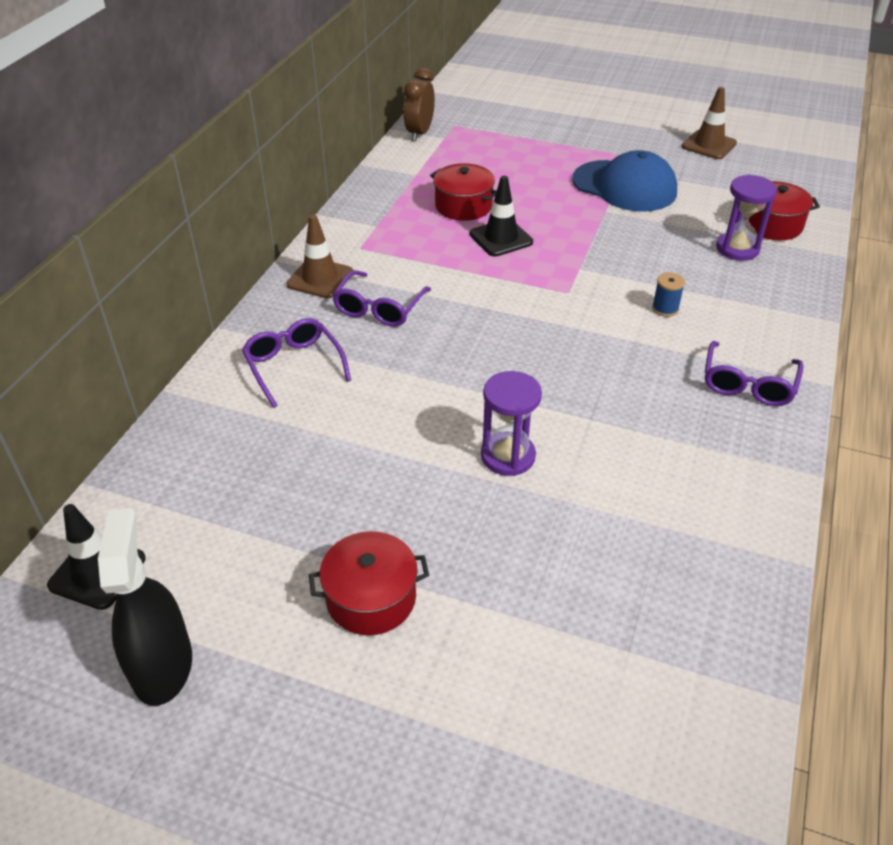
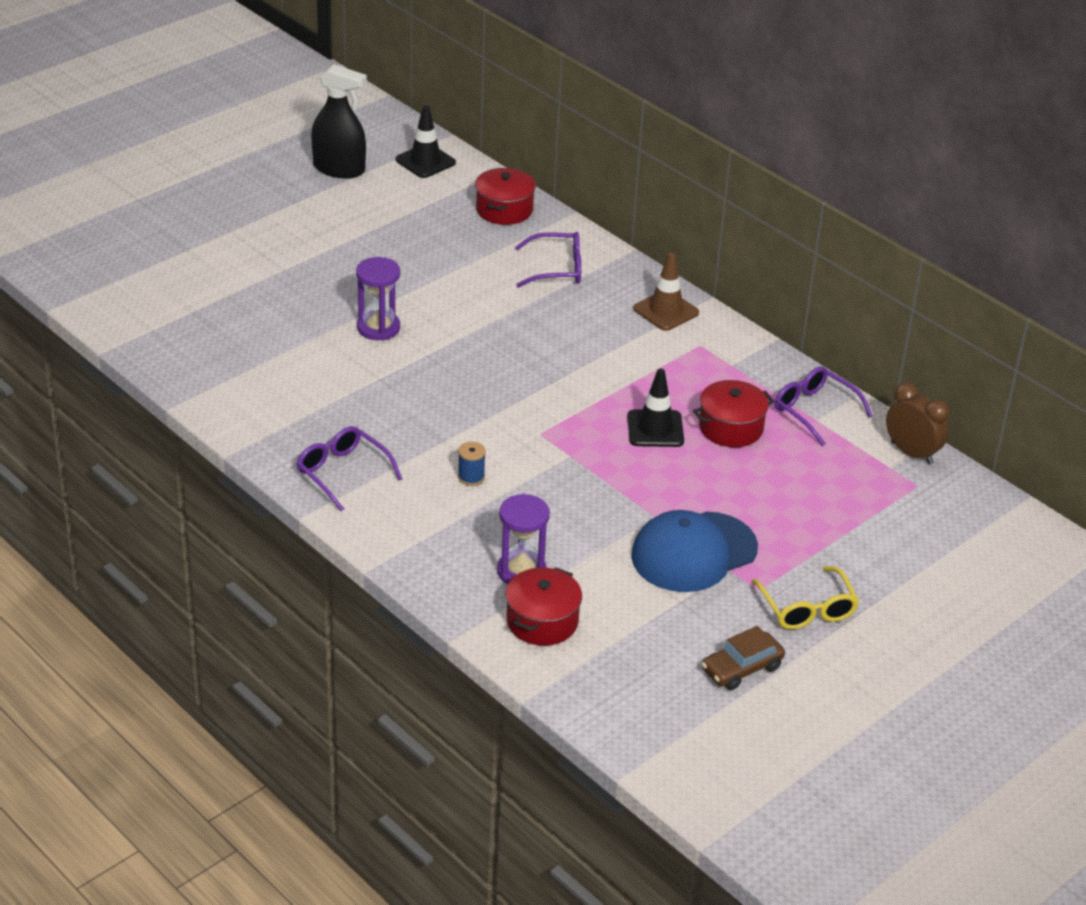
camera: 115 degrees right, 5 degrees down
(371, 598) = (316, 240): red pot -> red pot (504, 210)
(379, 308) = (598, 327): purple glasses -> purple glasses (814, 411)
(626, 136) = (807, 608): none -> yellow glasses
(709, 145) = (741, 668): brown traffic cone -> brown car

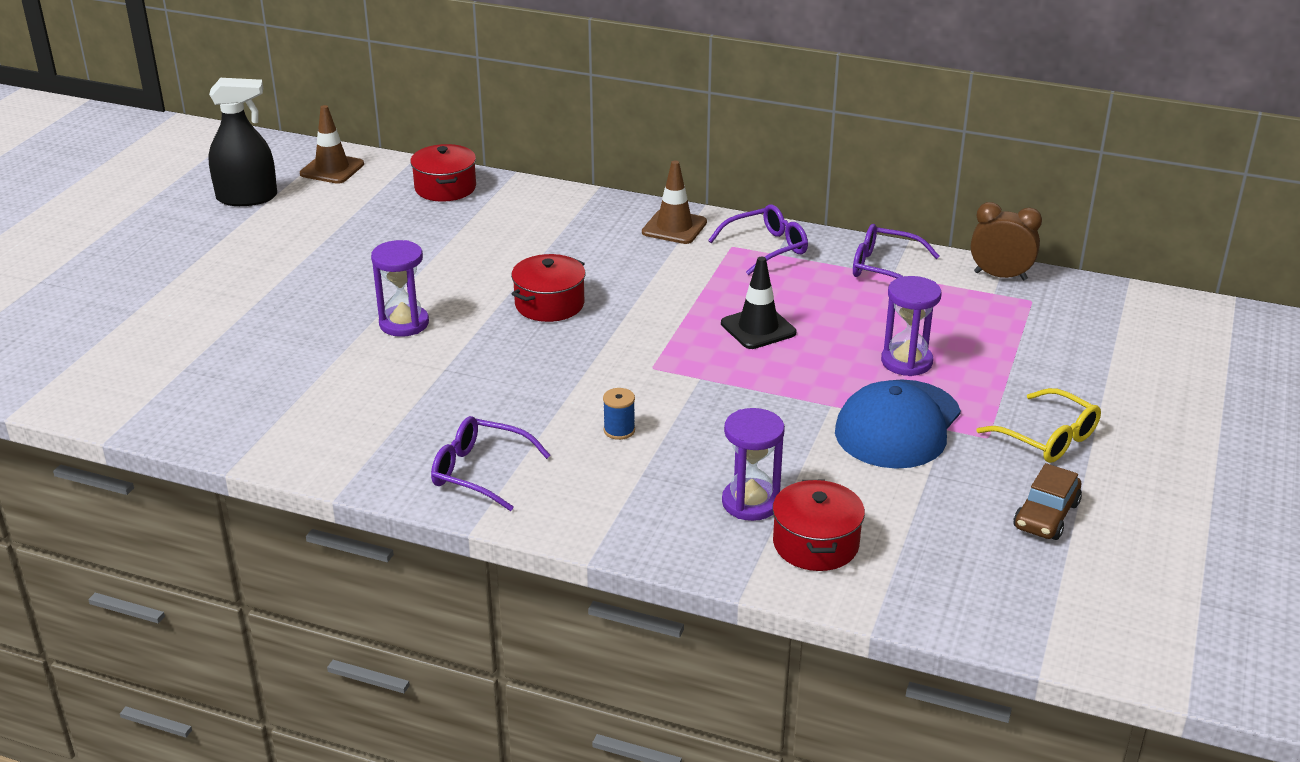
camera: 25 degrees left, 5 degrees down
(425, 161) = (332, 169): black traffic cone -> brown traffic cone
(557, 269) = (540, 222): purple glasses -> purple glasses (766, 248)
(731, 428) = (825, 305): red pot -> red pot (549, 304)
(752, 502) = (906, 362): none -> purple hourglass

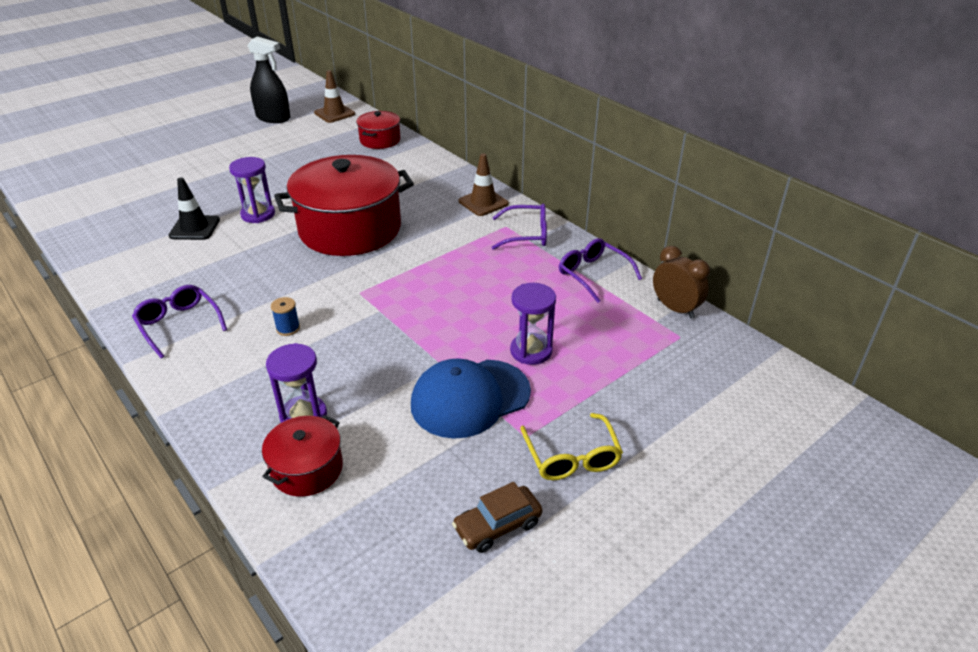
camera: 30 degrees right, 5 degrees up
(549, 304) = (350, 229): red pot -> red pot, size x2.08
(758, 328) = (457, 289): black traffic cone -> black traffic cone (194, 228)

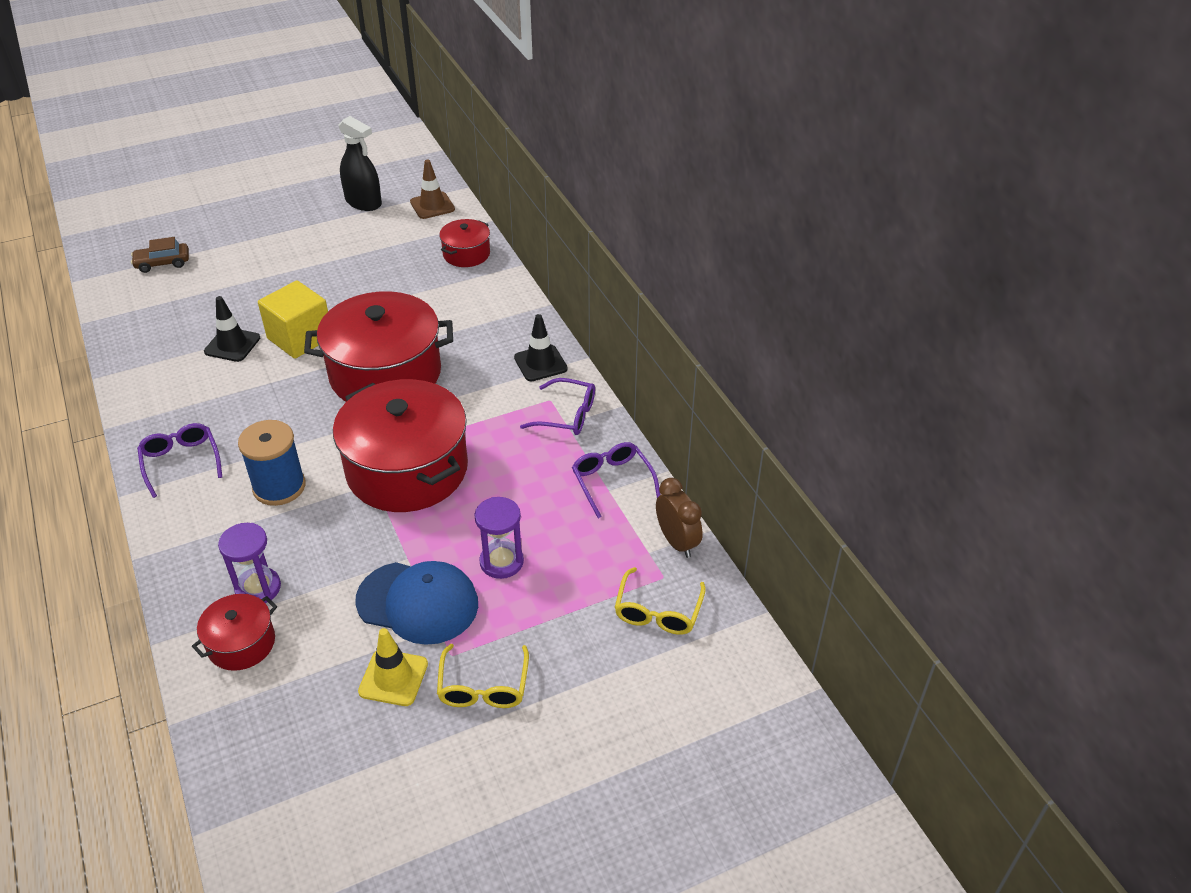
camera: 15 degrees right, 5 degrees up
(258, 214) = (300, 338): purple hourglass -> yellow cube
(288, 328) = (279, 487): blue spool -> blue spool, size x2.19
(405, 295) = (407, 469): none -> red pot
(470, 398) = (418, 602): blue cap -> blue cap turned 150 degrees counterclockwise
(479, 467) = (393, 678): none -> yellow traffic cone
(483, 202) = (540, 363): brown traffic cone -> black traffic cone
(497, 525) = (383, 739): brown car -> brown car (162, 263)
(693, 363) = (658, 611): none -> yellow glasses

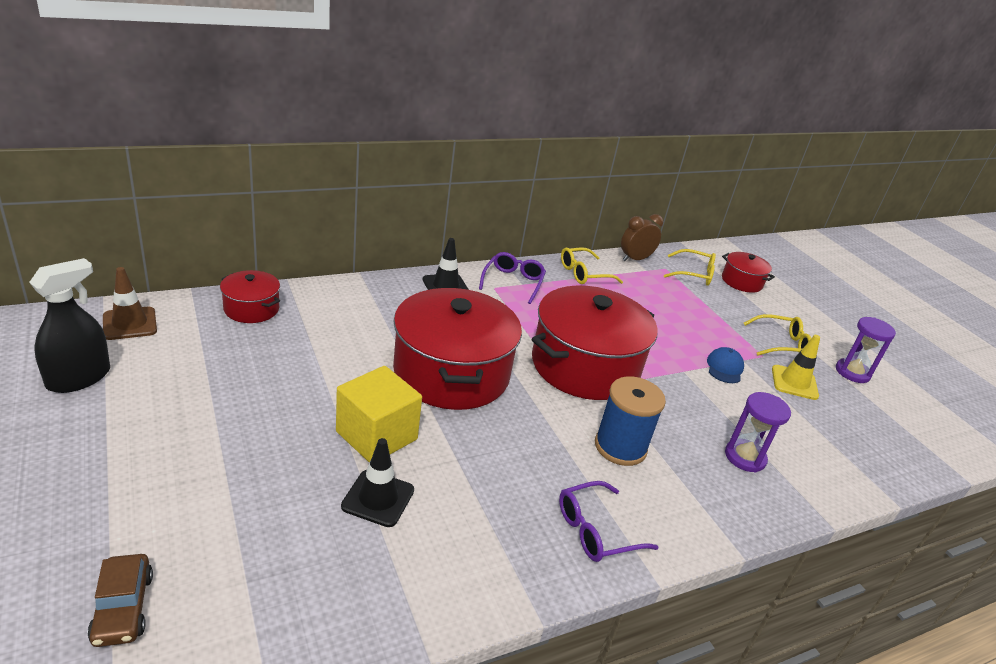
camera: 95 degrees left, 10 degrees down
(241, 643) = (804, 465): red pot -> red pot (741, 282)
(418, 602) = (724, 368): blue cap -> blue cap, size x0.51
(501, 562) = (673, 327): purple hourglass -> purple hourglass (852, 372)
(612, 481) = (584, 273): purple glasses -> yellow glasses

